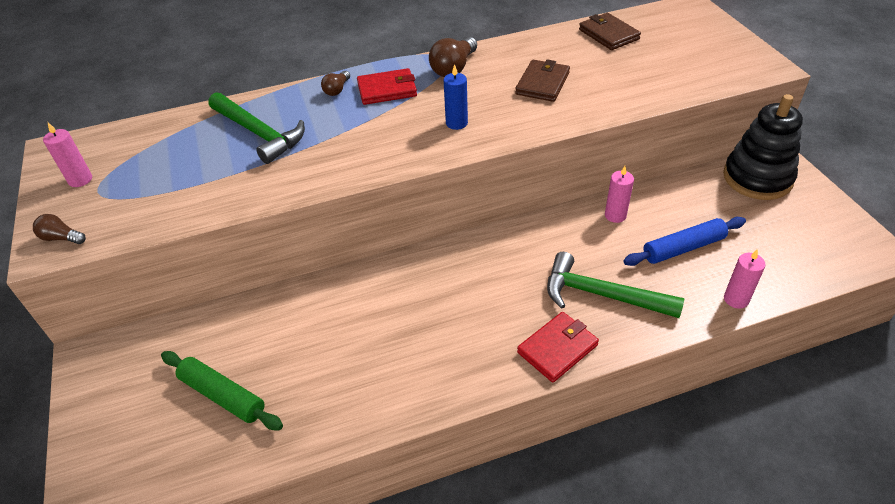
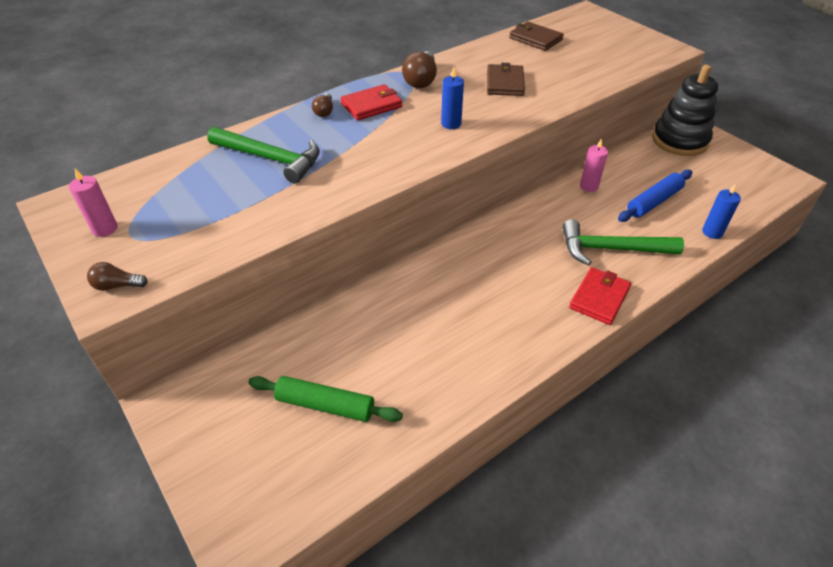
camera: 20 degrees left, 0 degrees up
(736, 299) = (712, 232): pink candle -> blue candle

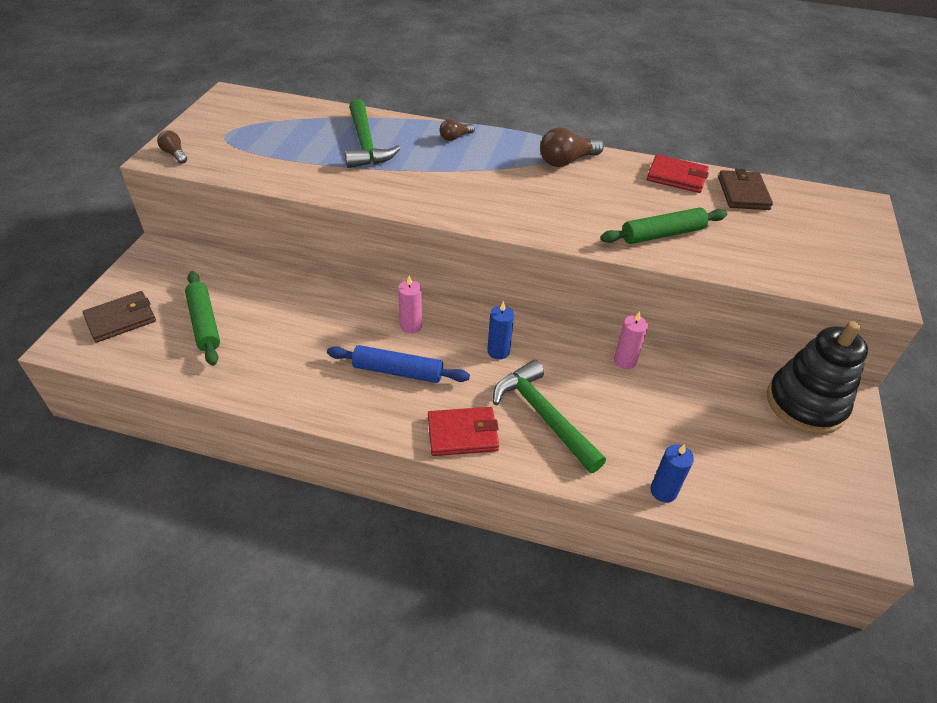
camera: 50 degrees right, 0 degrees up
(105, 229) = (223, 122): pink candle -> pink candle (411, 326)
(371, 105) = (493, 154): red wallet -> red wallet (677, 177)
(451, 124) = (520, 204): blue candle -> blue candle (498, 351)
(505, 83) = (630, 207): brown wallet -> brown wallet (121, 319)
(547, 86) = (662, 234): none -> green rolling pin
(654, 202) = (660, 421): blue rolling pin -> blue rolling pin (398, 371)

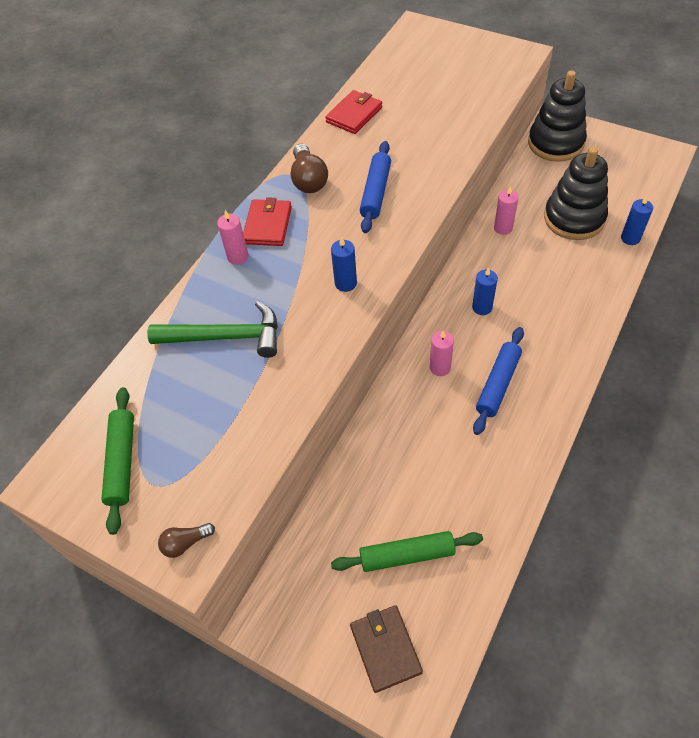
camera: 70 degrees left, 10 degrees up
(439, 196) = (345, 283): none -> blue candle
(455, 137) = (238, 257): brown light bulb -> pink candle
(462, 434) = (573, 346): red wallet -> red wallet (267, 225)
(544, 416) = (557, 291): green hammer -> none
(567, 202) = (376, 192): none -> blue rolling pin
(662, 234) = (435, 144): green rolling pin -> green rolling pin (122, 462)
(672, 428) = (574, 218): none -> black stacking toy
(743, 193) = (387, 83): brown wallet -> none

